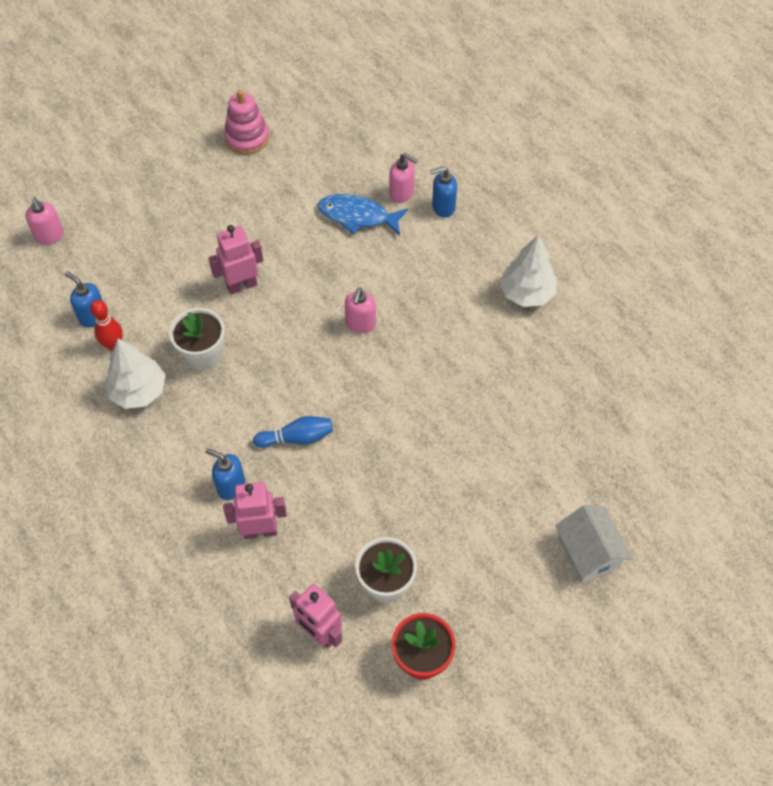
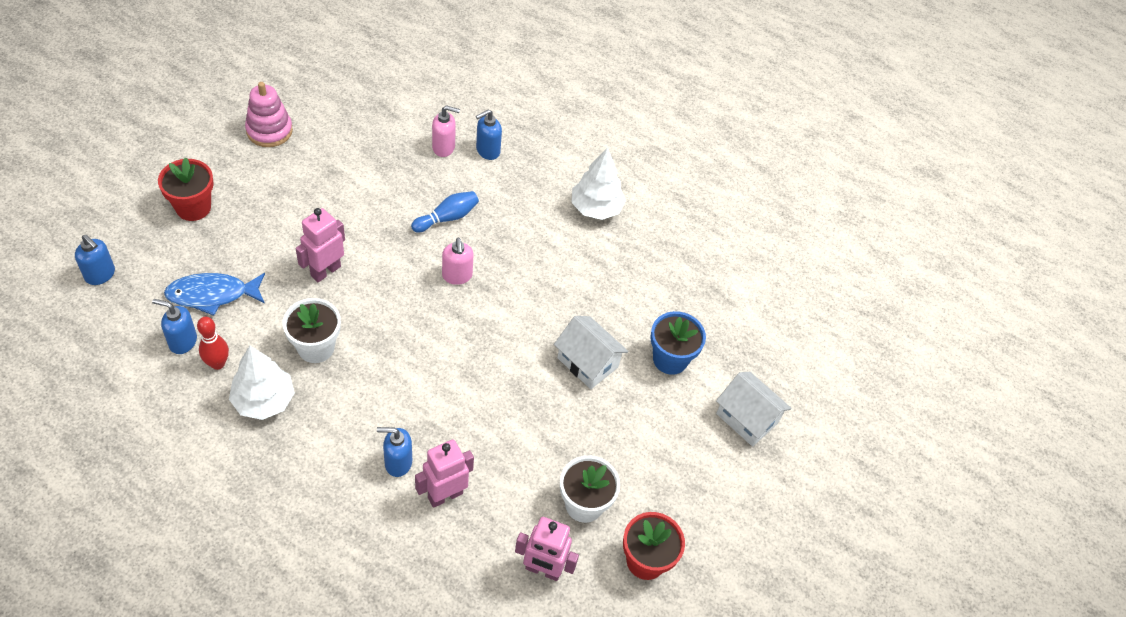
camera: 30 degrees left, 5 degrees down
(50, 236) = (100, 274): pink soap dispenser -> blue soap dispenser
(151, 194) = (193, 207): none -> red flower pot
(297, 438) = (442, 398): blue bowling pin -> blue bowling pin (447, 218)
(357, 216) = (411, 178): blue fish -> blue fish (212, 295)
(450, 446) = (587, 362): none -> white house
(535, 468) = (670, 359): none -> blue flower pot

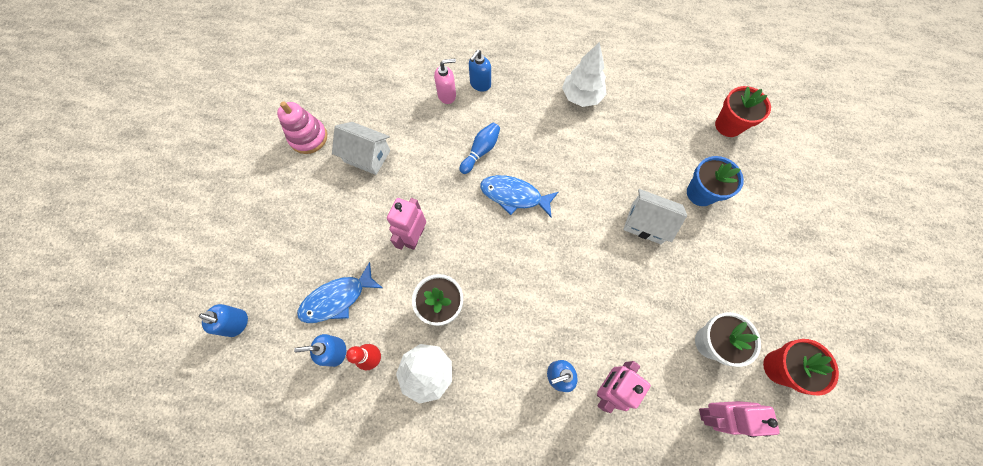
camera: 15 degrees left, 15 degrees up
(193, 207) = (282, 229): red flower pot -> red flower pot (728, 125)
(457, 276) = (514, 196): pink soap dispenser -> blue fish
(747, 418) = (778, 215): white house -> white house (367, 156)

